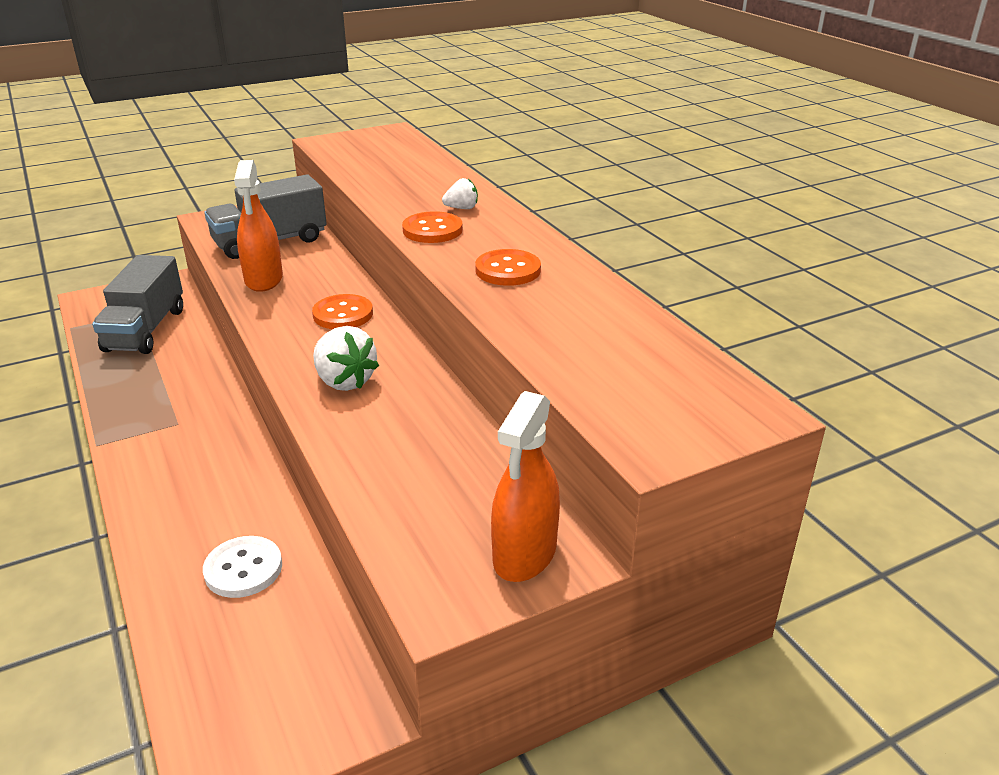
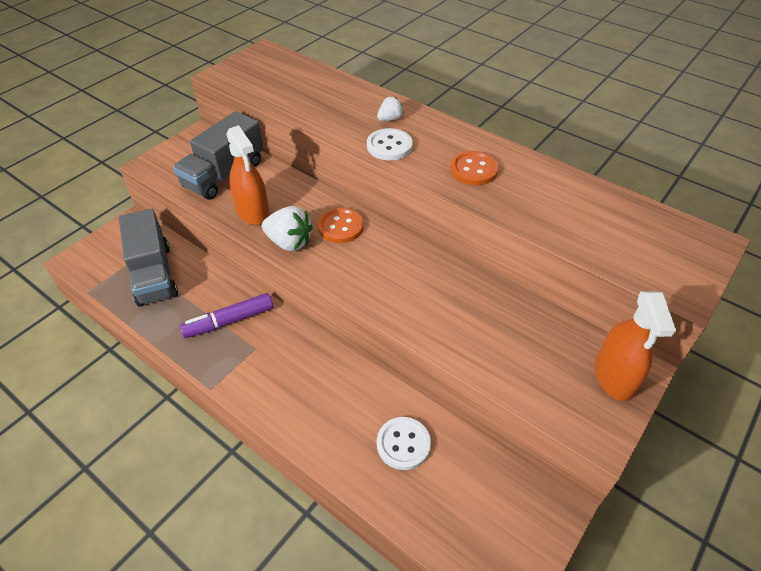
camera: 25 degrees left, 15 degrees up
(176, 391) = (229, 321): none -> purple marker
(344, 381) = (394, 285): white strawberry -> white strawberry (289, 242)
(432, 230) = (389, 146): orange button -> white button

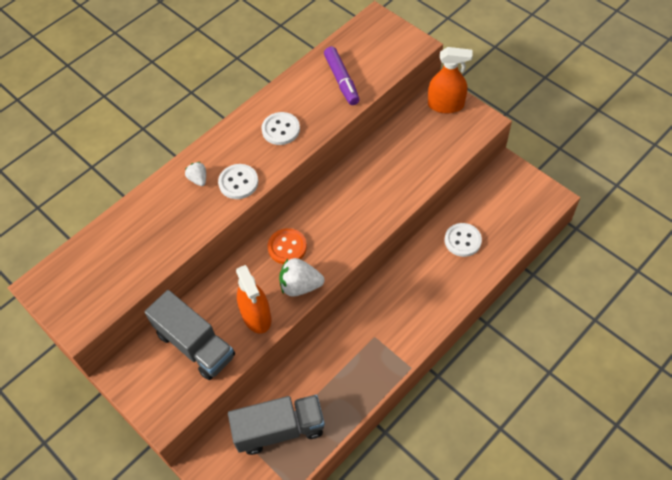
camera: 80 degrees left, 10 degrees up
(229, 321) = (344, 358): purple marker -> purple marker (342, 80)
(253, 212) = (256, 316): orange spray bottle -> orange spray bottle turned 90 degrees clockwise
(289, 242) = (300, 286): white strawberry -> white strawberry turned 120 degrees counterclockwise
(473, 170) = (281, 129): orange button -> white button

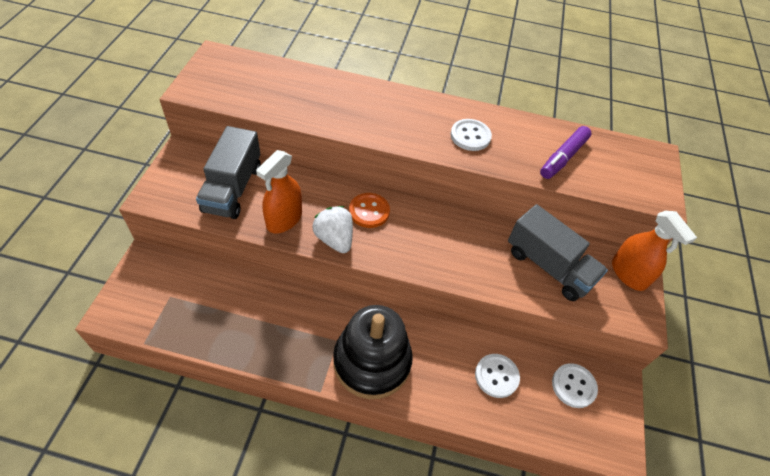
camera: 50 degrees right, 5 degrees down
(198, 179) = (376, 103): white strawberry -> none
(238, 182) = (392, 130): white button -> white button (573, 386)
(279, 429) = (201, 303): grey truck -> grey truck (548, 266)
(406, 319) = (372, 362): none -> black stacking toy

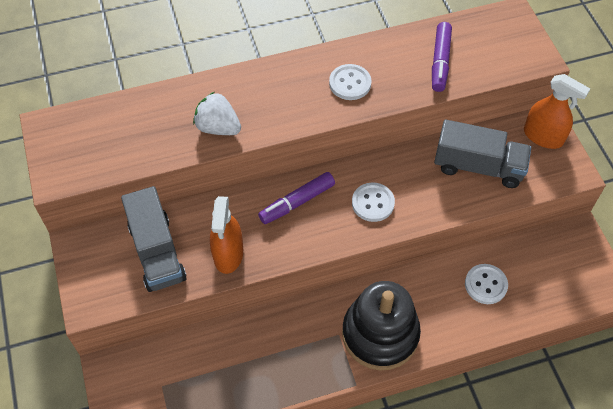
camera: 25 degrees left, 5 degrees up
(334, 239) = (287, 246): white strawberry -> white strawberry (218, 127)
(369, 211) = (297, 202): orange button -> purple marker
(573, 386) = (548, 256): white button -> white button (373, 203)

